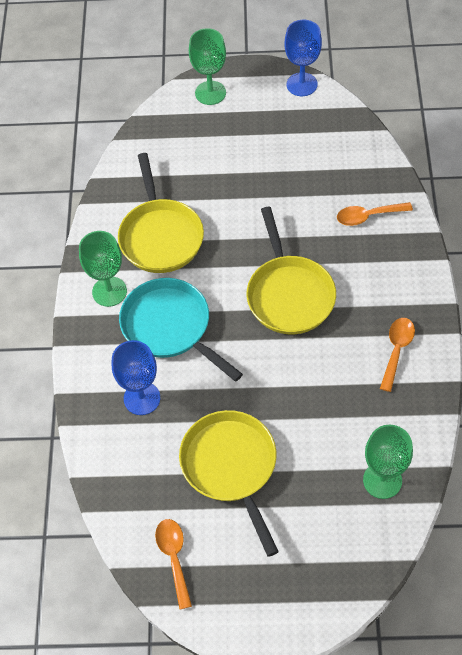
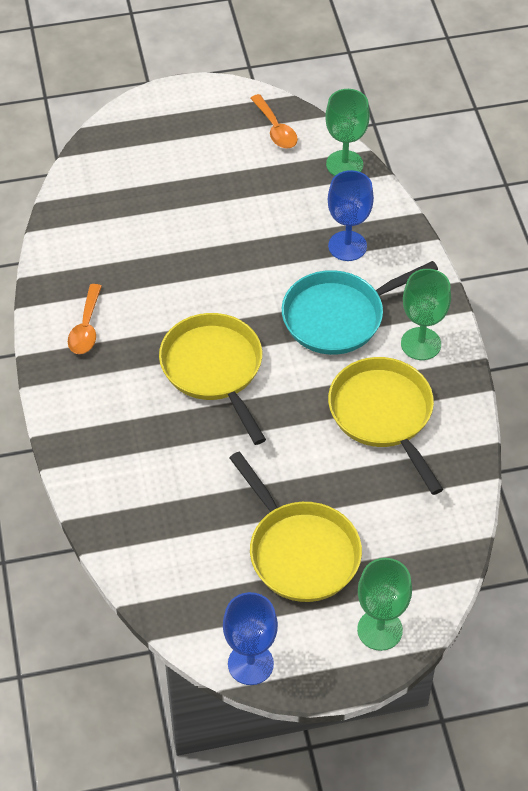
camera: 165 degrees right, 5 degrees down
(170, 327) = (339, 316): turquoise pan -> turquoise pan turned 120 degrees clockwise
(231, 467) = (240, 201): yellow pan -> yellow pan (300, 551)
(368, 216) = (132, 476): orange spoon -> none
(382, 480) = (92, 211): green goblet -> green goblet (344, 164)

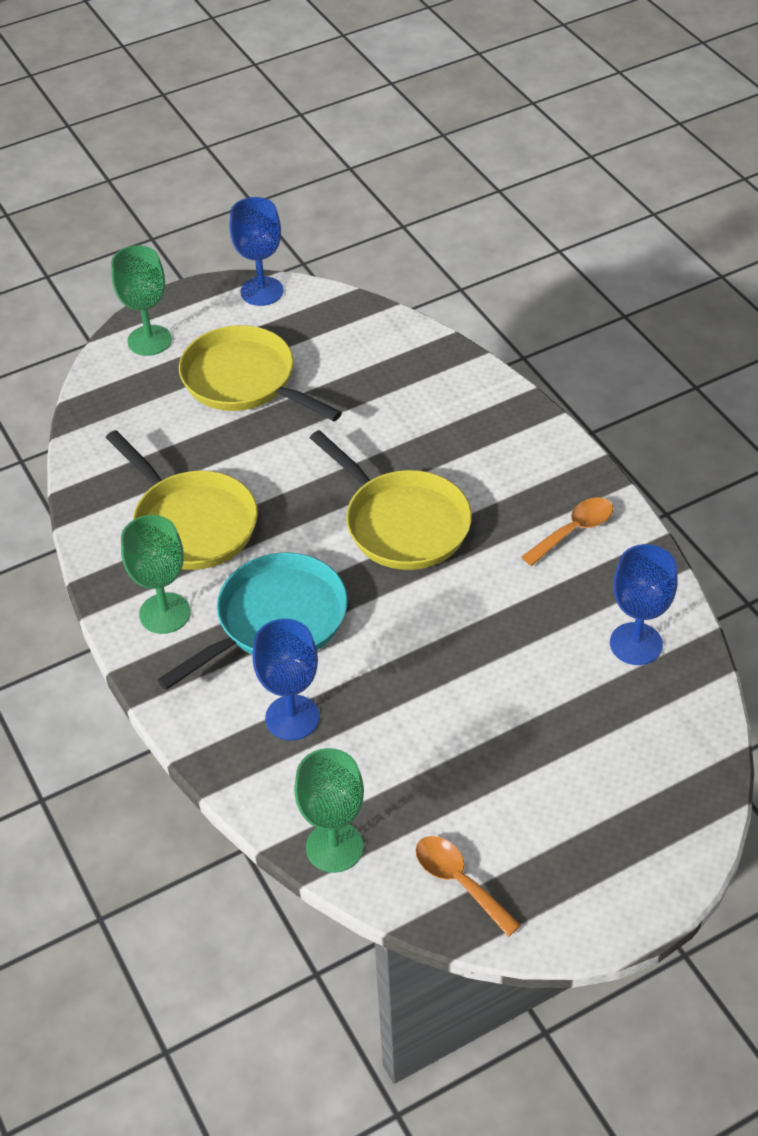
camera: 165 degrees right, 5 degrees down
(86, 327) = (573, 531): orange spoon -> orange spoon turned 60 degrees clockwise
(90, 234) = (636, 644): none -> blue goblet

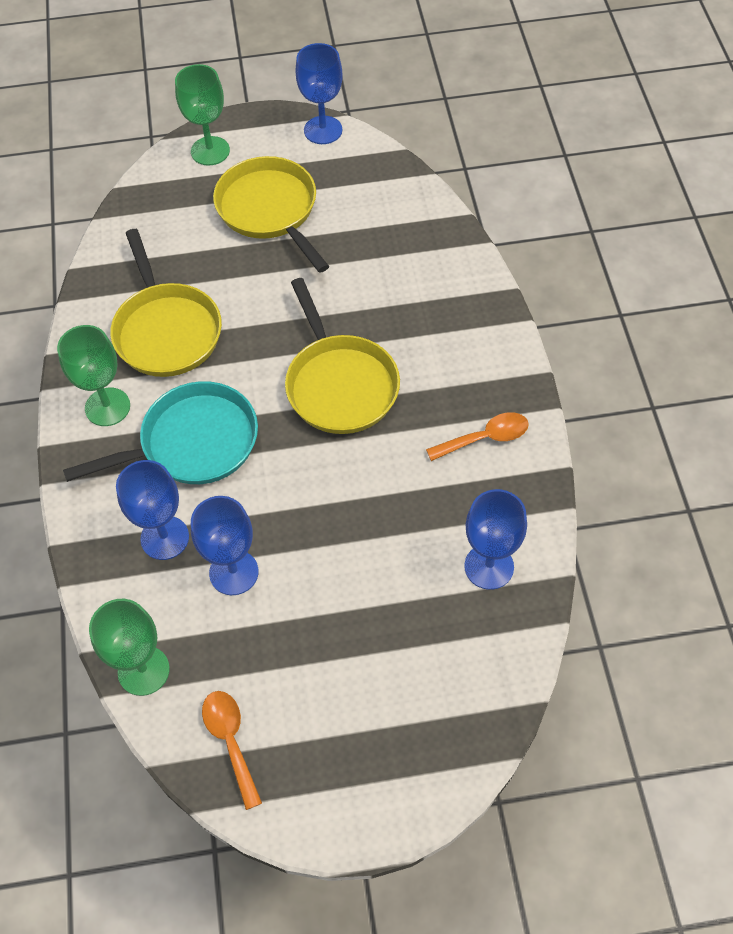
camera: 20 degrees right, 10 degrees up
(382, 727) = (233, 572): none -> blue goblet

